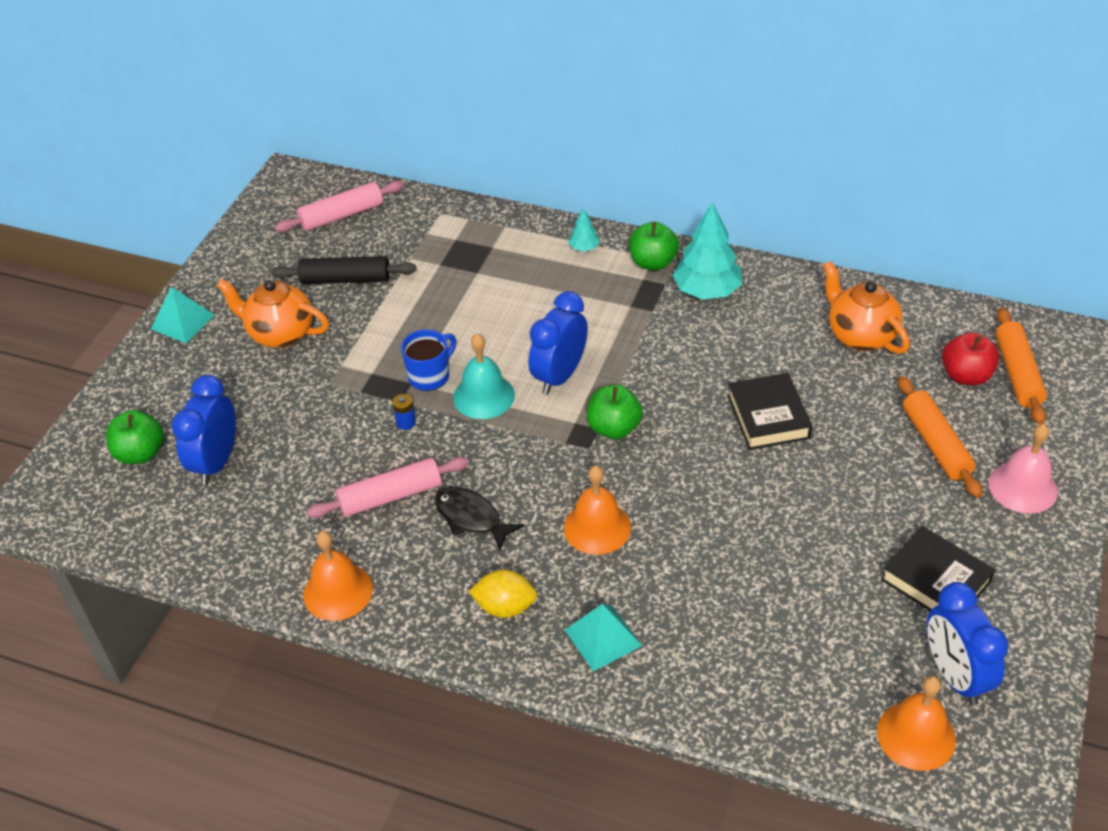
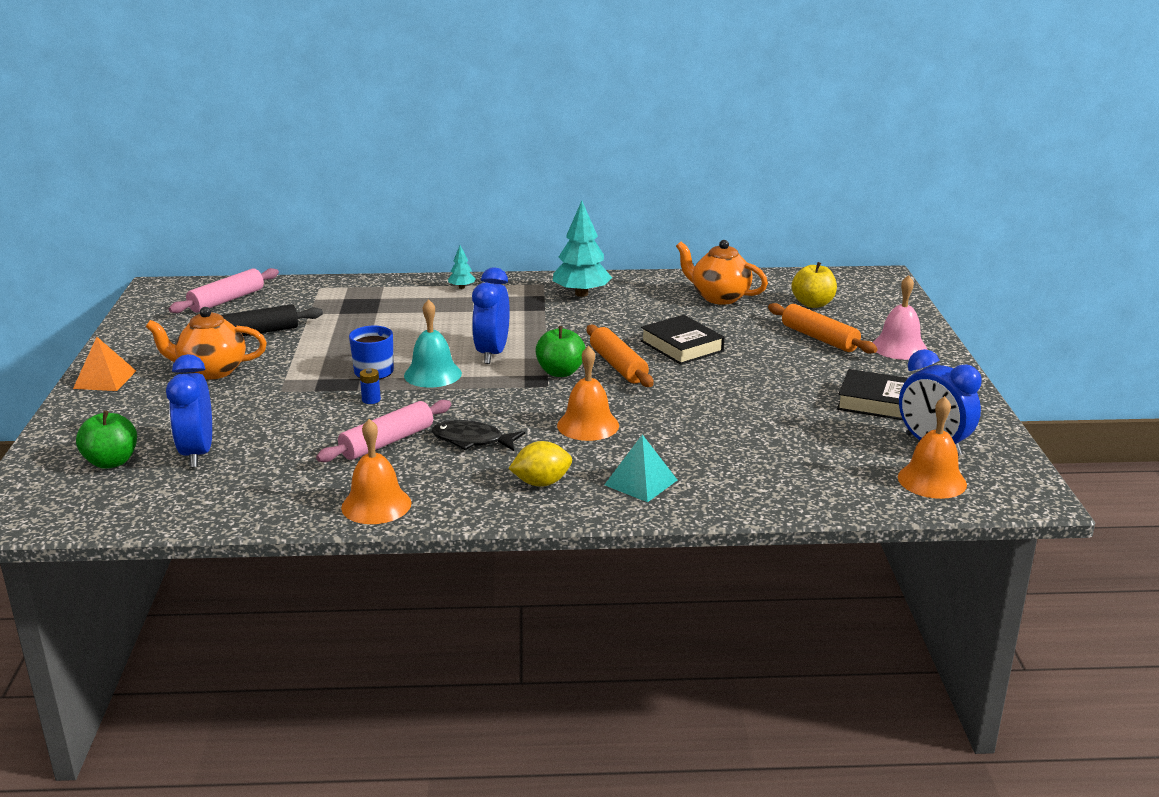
camera: 25 degrees left, 20 degrees down
(182, 321) = (105, 379): turquoise pyramid -> orange pyramid
(653, 263) = (526, 287): green apple -> none
(966, 376) = (813, 304): red apple -> yellow apple
(1017, 373) = (848, 297): orange rolling pin -> orange rolling pin (618, 366)

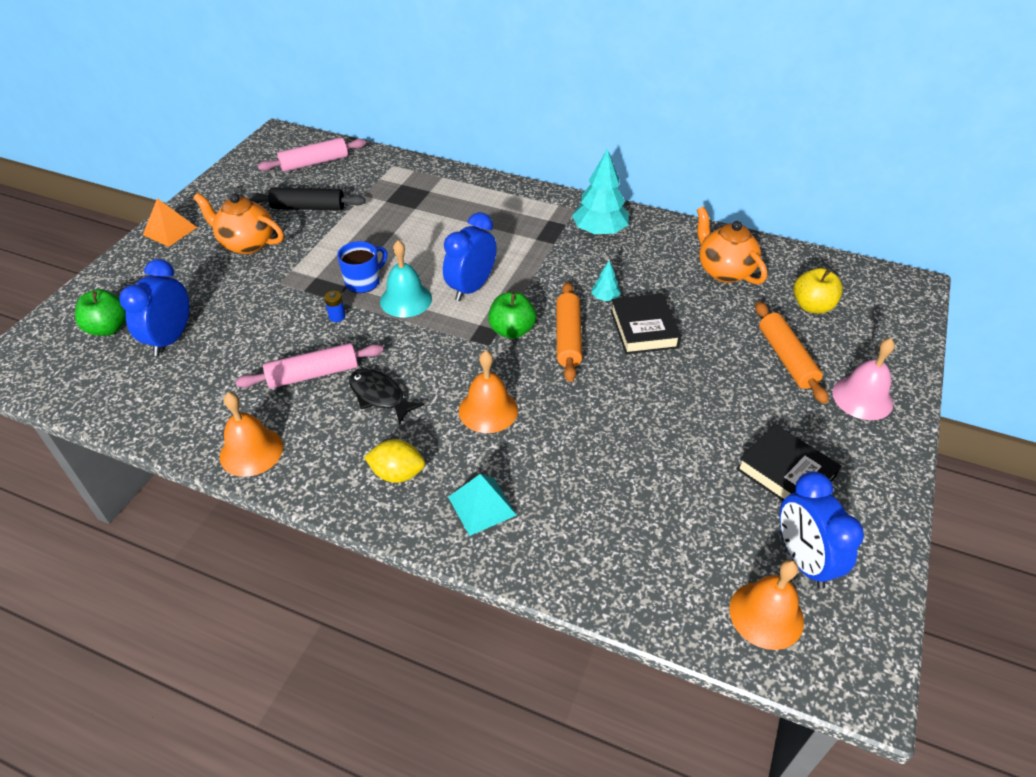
camera: 25 degrees right, 20 degrees up
(462, 287) = (503, 195): turquoise tree -> turquoise tree (605, 298)

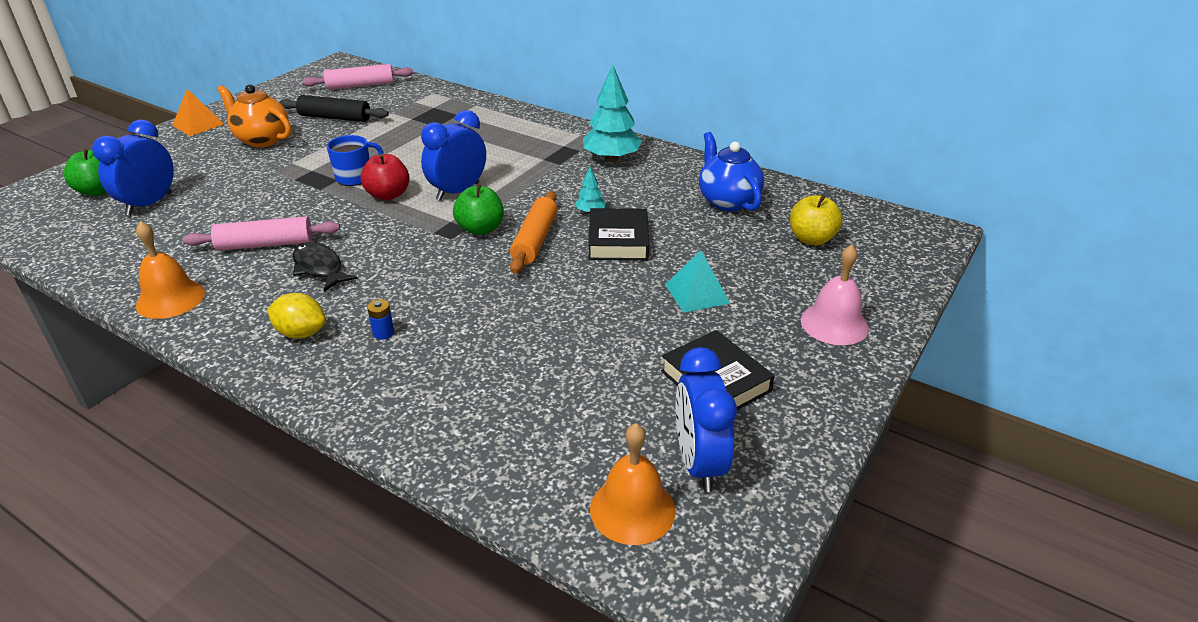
camera: 10 degrees right, 10 degrees down
(337, 316) = (314, 202): blue battery -> blue battery (383, 333)
(406, 299) = (388, 195): turquoise bell -> red apple
(482, 506) = (371, 370): turquoise pyramid -> turquoise pyramid (697, 293)
(488, 410) = (421, 291): orange bell -> none
(724, 271) = (727, 201): orange teapot -> blue teapot
(786, 358) = (763, 280): orange rolling pin -> none

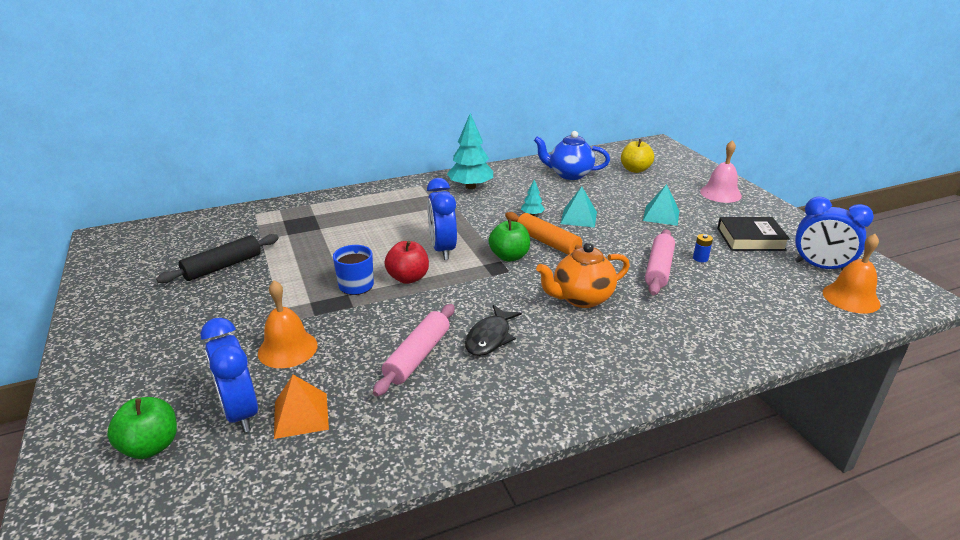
camera: 55 degrees left, 5 degrees down
(170, 299) = (457, 431): orange bell -> orange bell (287, 349)
(198, 124) = (95, 345): orange pyramid -> orange pyramid (301, 415)
(262, 140) = (203, 314): orange teapot -> orange teapot (581, 298)
(301, 333) = (581, 369): yellow lemon -> none
(319, 268) = (490, 337): black fish -> black fish turned 60 degrees counterclockwise
(360, 85) = (177, 239): pink rolling pin -> pink rolling pin (659, 269)
(383, 333) = (613, 331): blue battery -> blue battery (700, 258)
(618, 241) = (579, 218): black book -> turquoise pyramid

